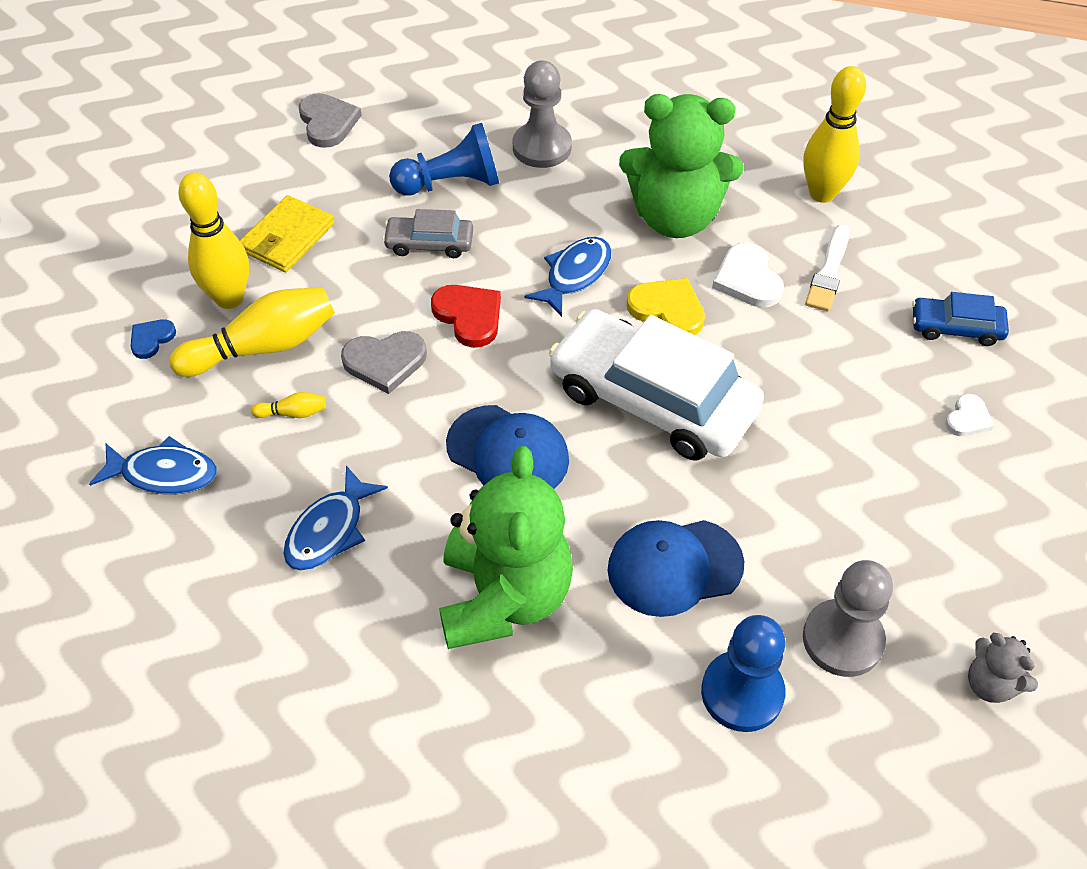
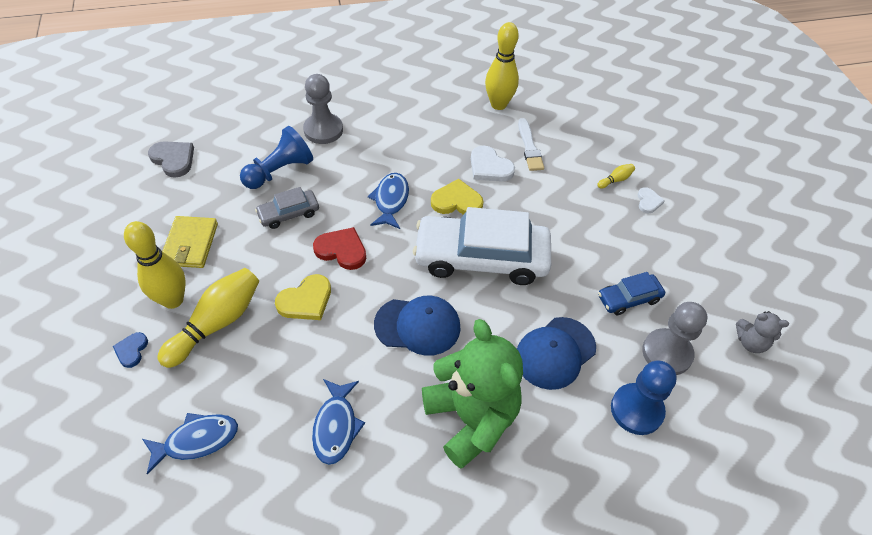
camera: 30 degrees left, 0 degrees up
(293, 413) = (264, 359): yellow bowling pin -> yellow bowling pin (615, 180)
(385, 362) = (306, 300): grey heart -> yellow heart
(675, 217) = (427, 145): green teddy bear -> none
(956, 328) = (612, 154): blue car -> blue car (629, 298)

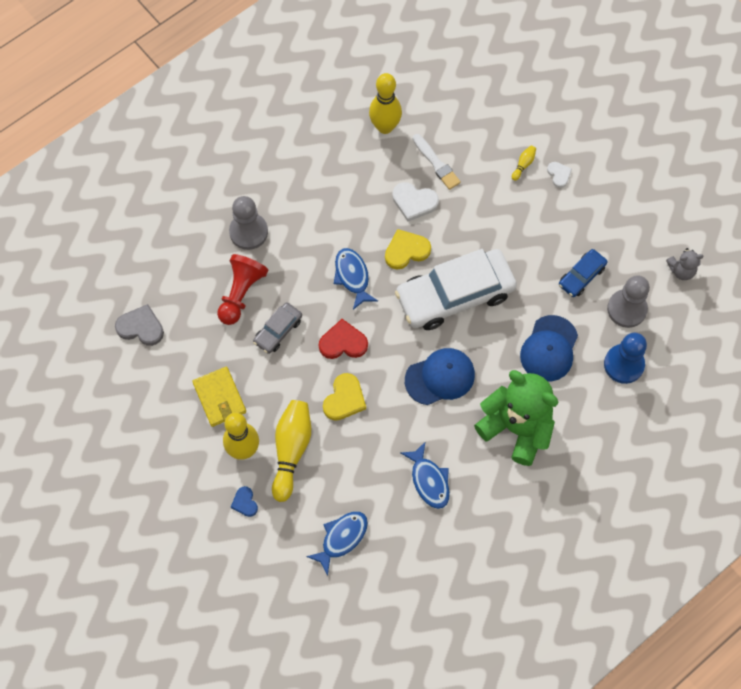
camera: 25 degrees left, 15 degrees up
(280, 171) = (241, 293): blue pawn -> red pawn

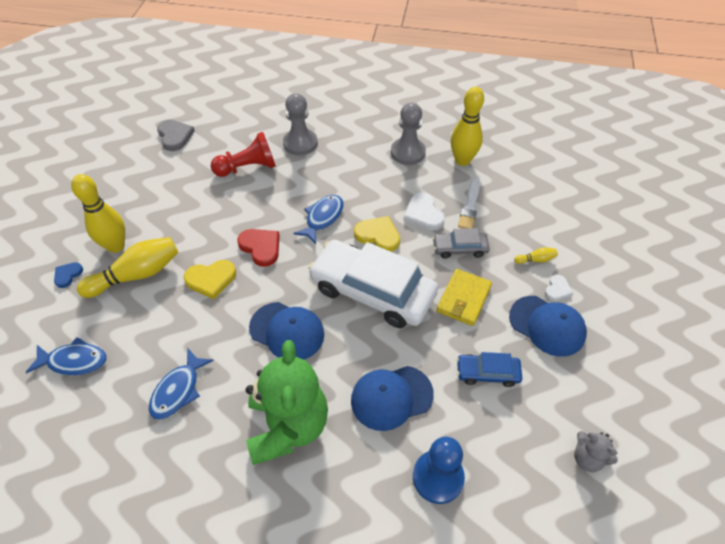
camera: 50 degrees right, 15 degrees down
(219, 398) = (151, 206): yellow wallet -> yellow wallet (463, 299)
(278, 331) = (236, 204): grey car -> grey car (459, 248)
(580, 208) = (547, 326): none -> blue cap
(626, 309) = (496, 436): grey pawn -> grey pawn (408, 152)

